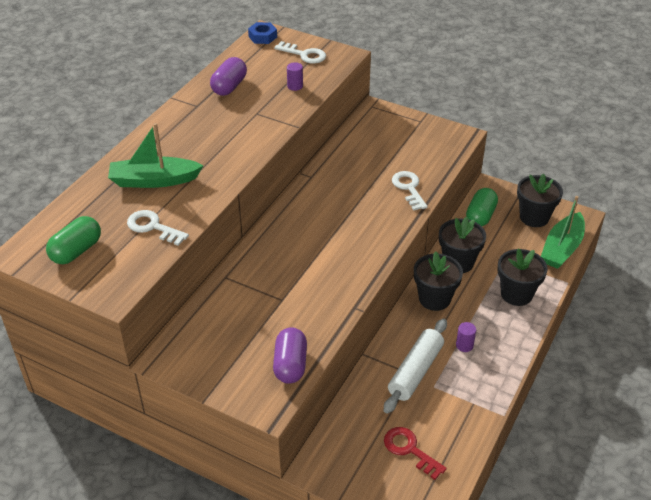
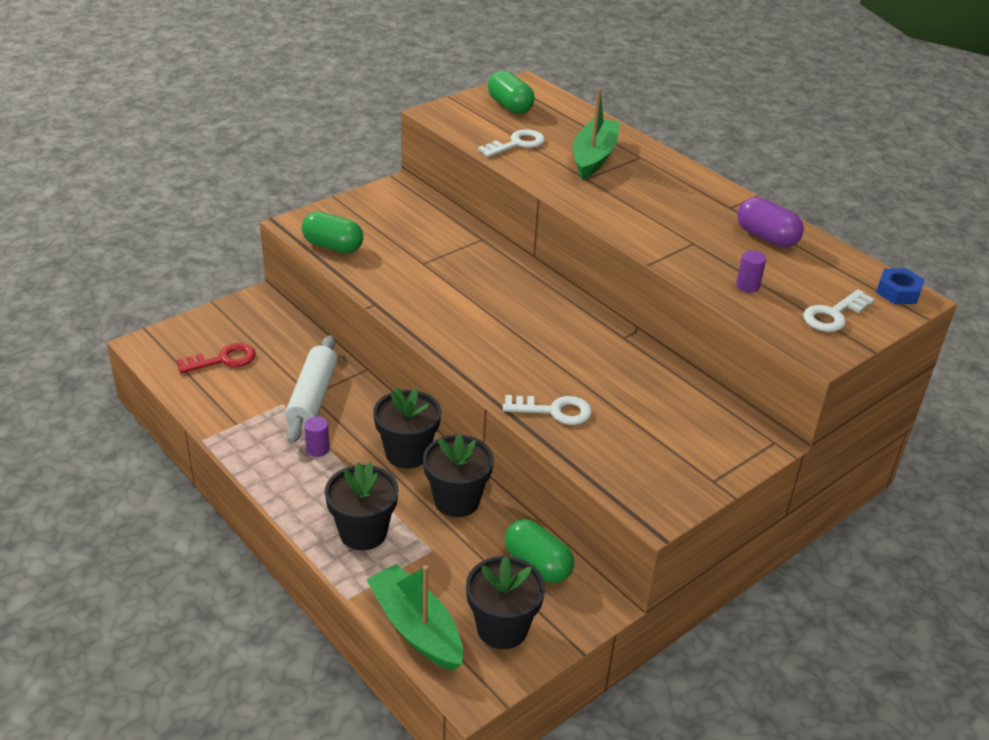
camera: 110 degrees right, 5 degrees down
(290, 365) = (333, 246): purple capsule -> green capsule
(415, 371) = (312, 398): white rolling pin -> white rolling pin turned 45 degrees clockwise

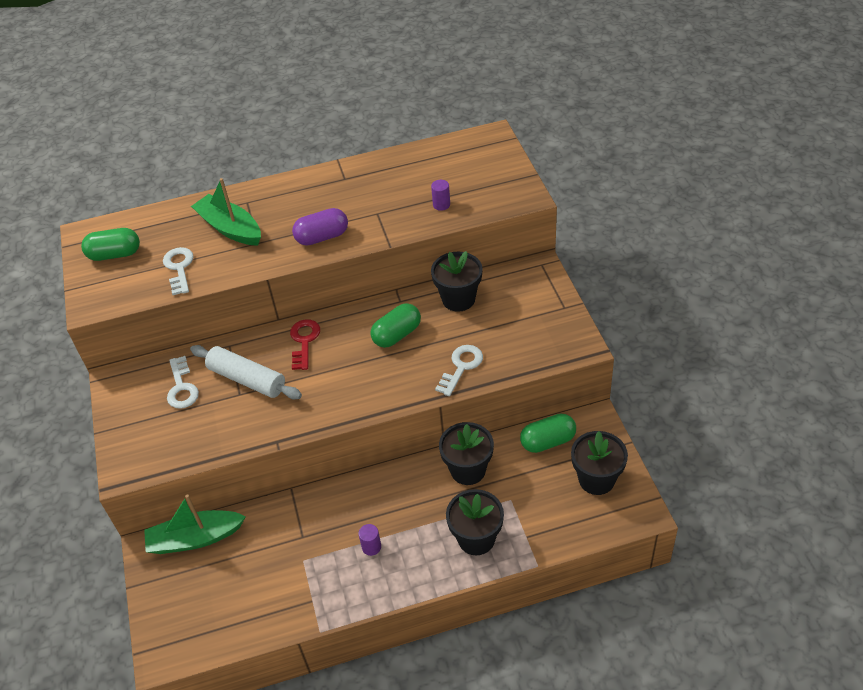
camera: 60 degrees left, 10 degrees up
(223, 360) = (220, 594): red key -> red key (304, 341)
(312, 398) = (307, 536): white rolling pin -> white rolling pin (247, 379)
(333, 246) = (176, 451): green capsule -> green capsule (397, 335)
(407, 453) = (404, 487): black flower pot -> black flower pot (458, 299)
(416, 628) = (579, 529): green boat -> green boat (195, 538)
(766, 237) = (391, 174): purple capsule -> purple capsule (322, 237)
(833, 315) = (492, 177): white key -> white key (181, 387)
(898, 292) = (483, 139): blue nut -> none

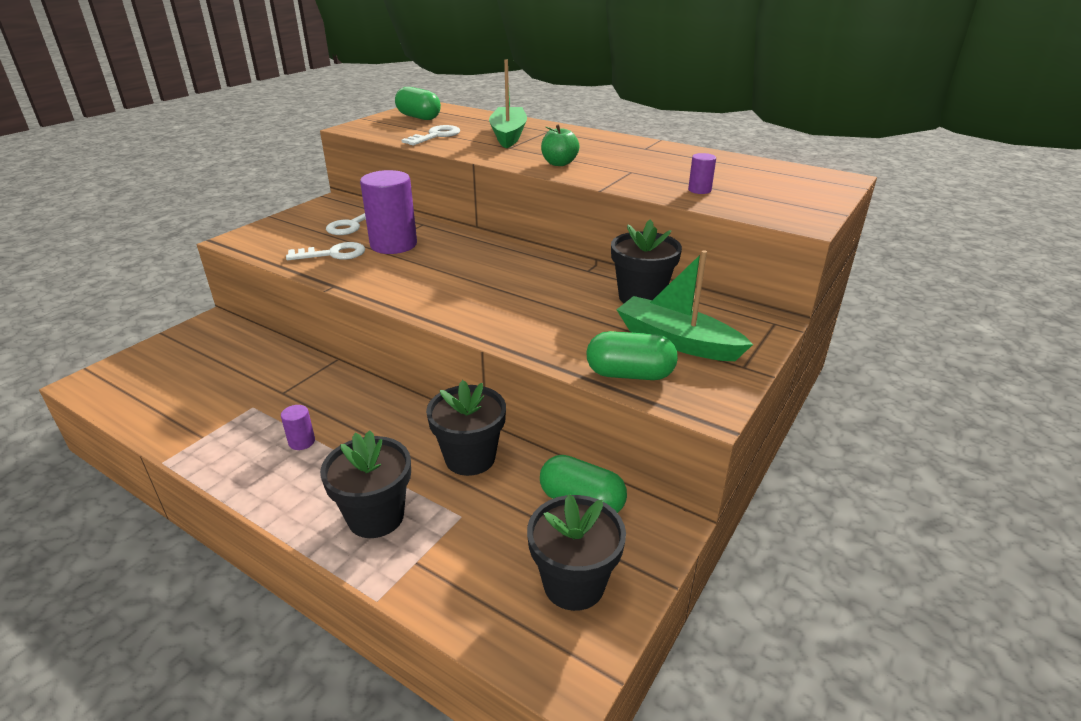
camera: 45 degrees right, 15 degrees down
(195, 538) = (237, 338): green boat -> green boat (677, 341)
(247, 379) = (393, 245): white rolling pin -> purple cylinder
(304, 341) = (471, 249): red key -> none
(322, 237) = (559, 163): purple capsule -> green apple
(397, 335) = (543, 286): green capsule -> green capsule (629, 374)
(461, 367) = (553, 339): white key -> white key (333, 254)

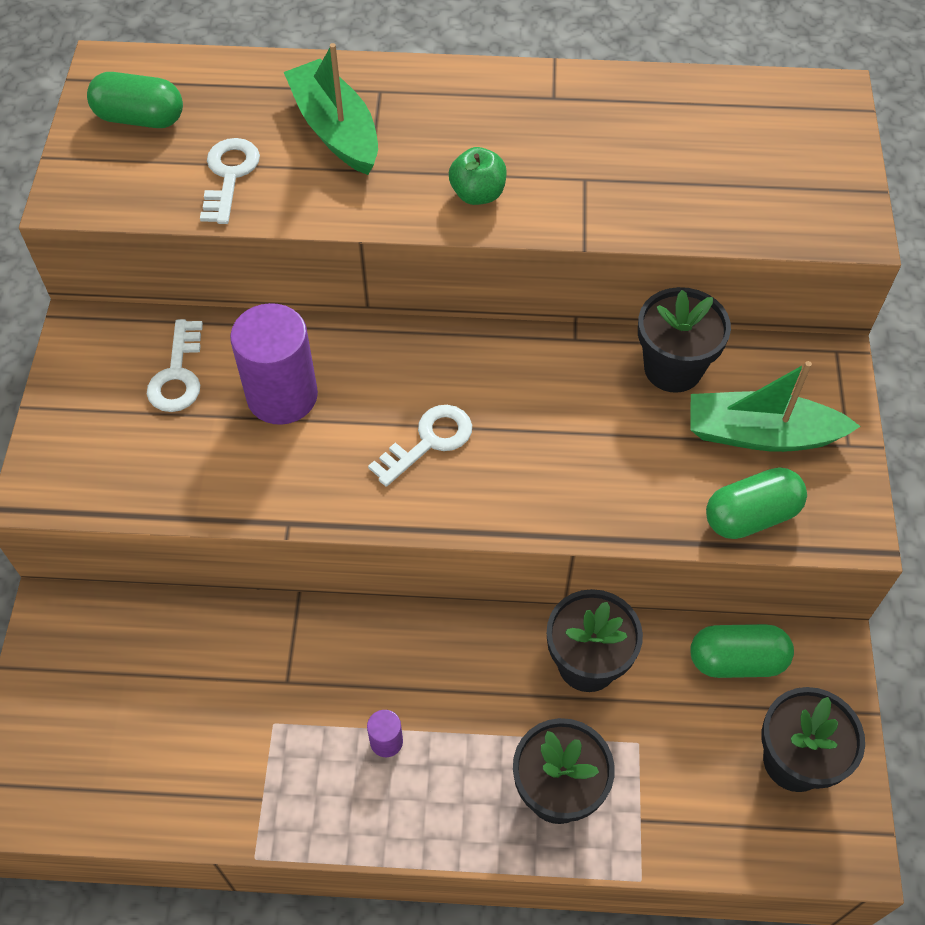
camera: 30 degrees left, 25 degrees up
(333, 254) = (218, 456): white key -> white key (429, 441)
(699, 190) = (699, 198): purple cylinder -> none

